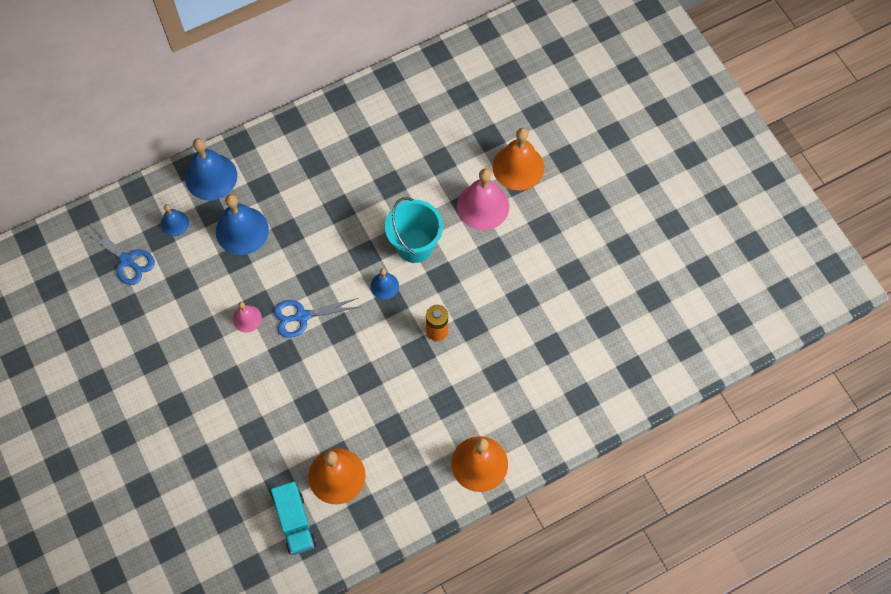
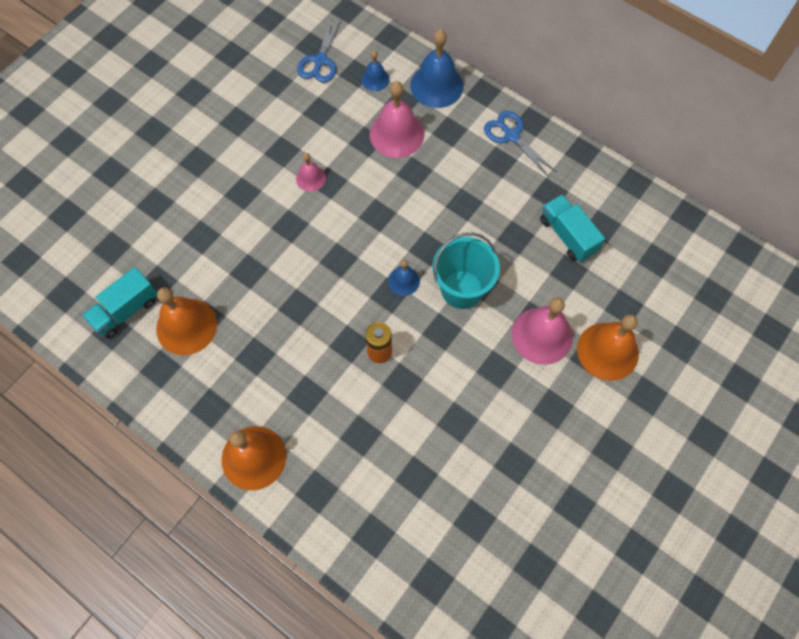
camera: 65 degrees right, 0 degrees up
(242, 230) = (396, 134): blue bell -> pink bell
(301, 316) = (335, 222): blue scissors -> blue scissors (511, 135)
(408, 146) = (567, 235): none -> turquoise truck

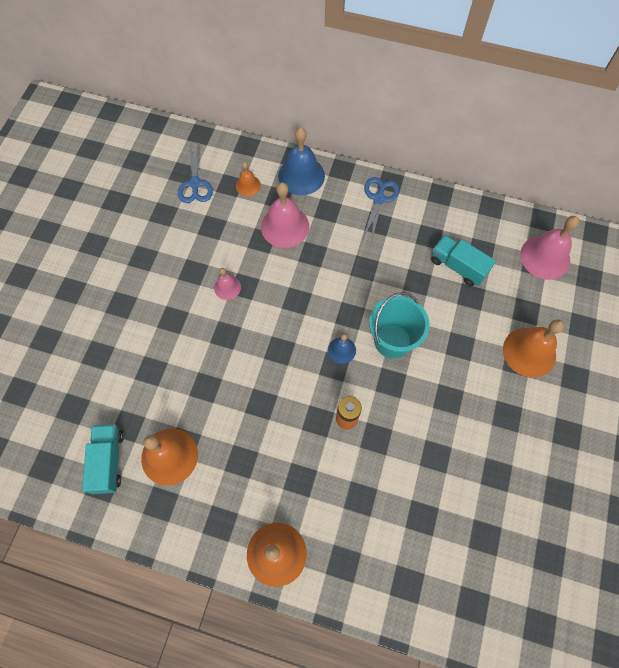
camera: 20 degrees left, 0 degrees up
(126, 310) = (108, 461): turquoise truck -> turquoise truck turned 150 degrees clockwise
(375, 79) = (248, 185): blue bell -> orange bell
(511, 135) = (379, 198): blue scissors -> blue scissors turned 75 degrees clockwise
(542, 335) = (472, 357): pink bell -> pink bell (545, 257)

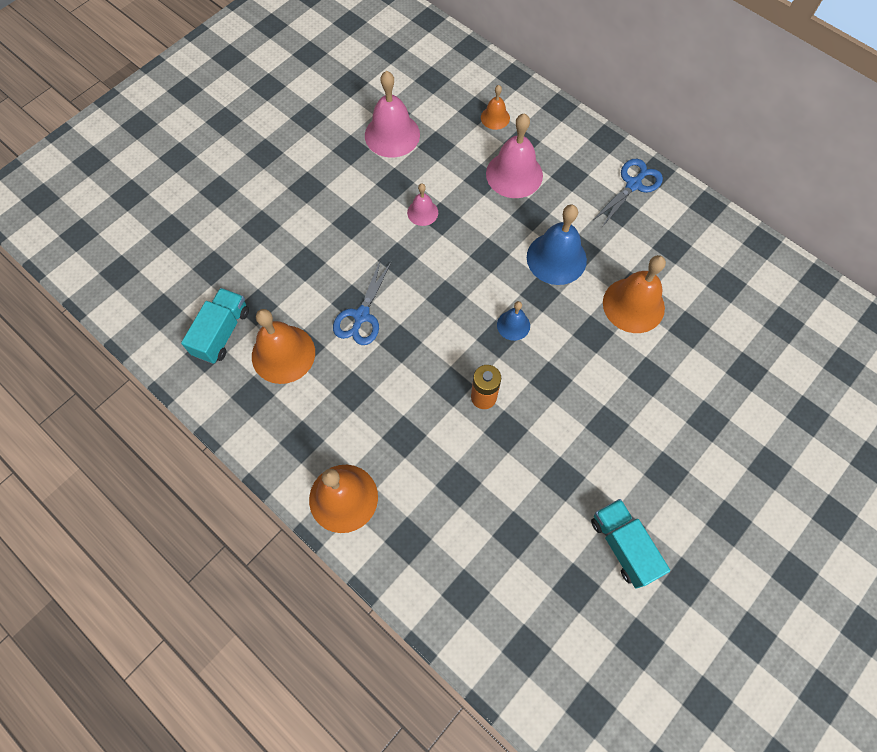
camera: 25 degrees right, 0 degrees up
(195, 184) = (439, 96): blue scissors -> blue scissors (361, 316)
(301, 175) = (558, 128): blue bell -> blue bell (556, 258)
(392, 341) = (574, 339): turquoise bucket -> none
(458, 267) = (689, 291): turquoise truck -> turquoise truck (623, 546)
(529, 352) = (728, 416): orange bell -> orange bell (633, 305)
(545, 257) = (800, 322): pink bell -> pink bell (392, 135)

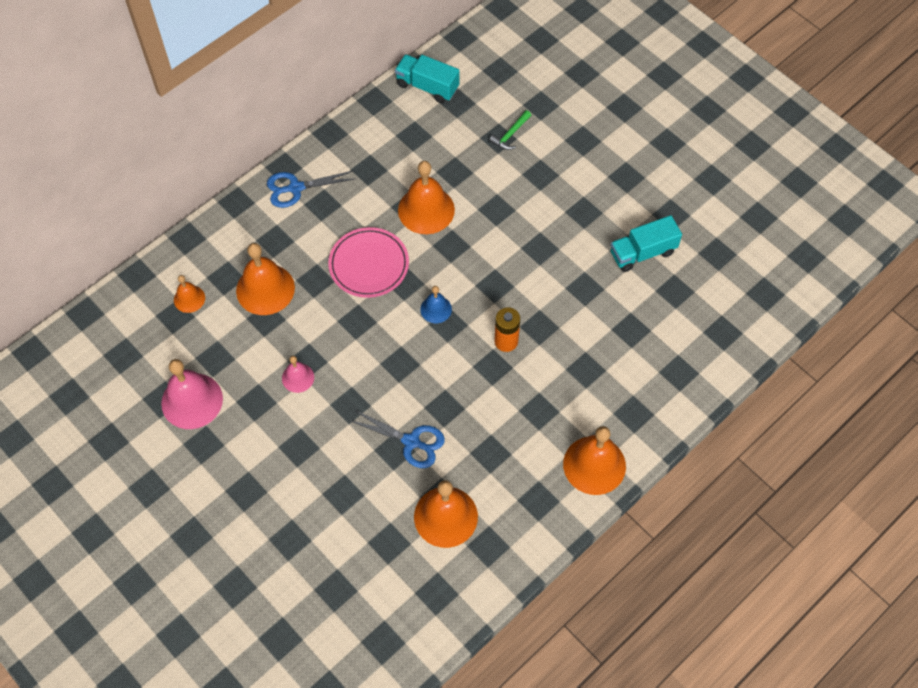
camera: 85 degrees left, 5 degrees down
(222, 333) = (415, 577): turquoise truck -> turquoise truck (427, 86)
(514, 174) = (265, 289): pink bell -> orange bell
(556, 258) = (369, 264): blue bell -> pink plate
(633, 184) = (295, 188): blue scissors -> blue scissors turned 60 degrees counterclockwise
(755, 384) = (510, 134): none -> green hammer

